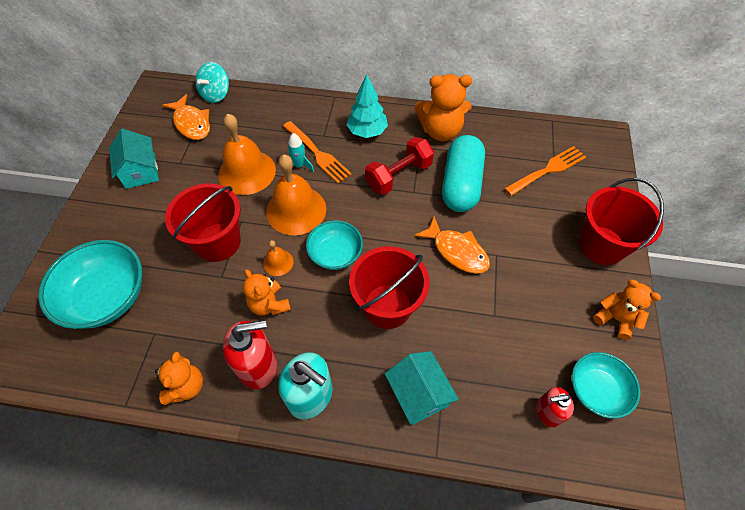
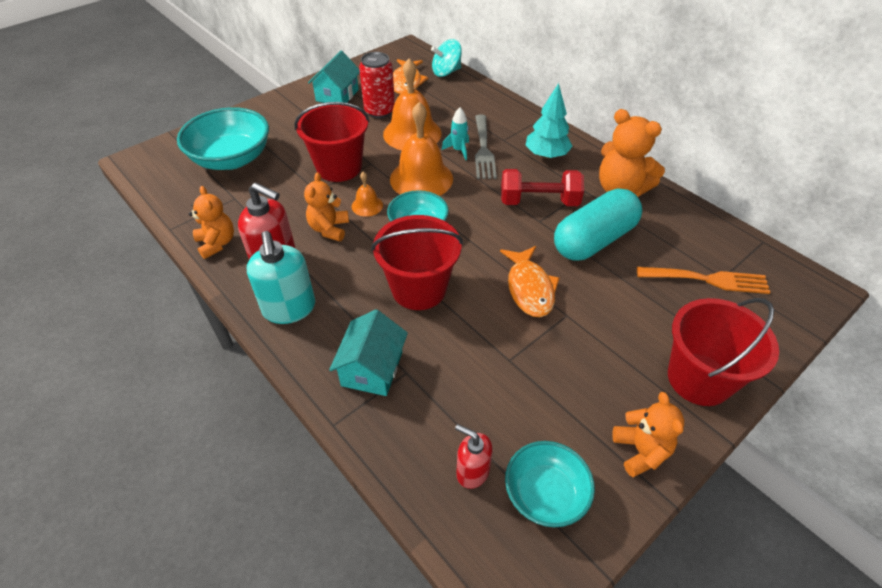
camera: 40 degrees right, 10 degrees down
(186, 386) = (217, 243): orange teddy bear -> orange teddy bear turned 75 degrees counterclockwise
(196, 166) = (379, 111): none -> red can
(318, 154) = (483, 150): orange fork -> grey fork

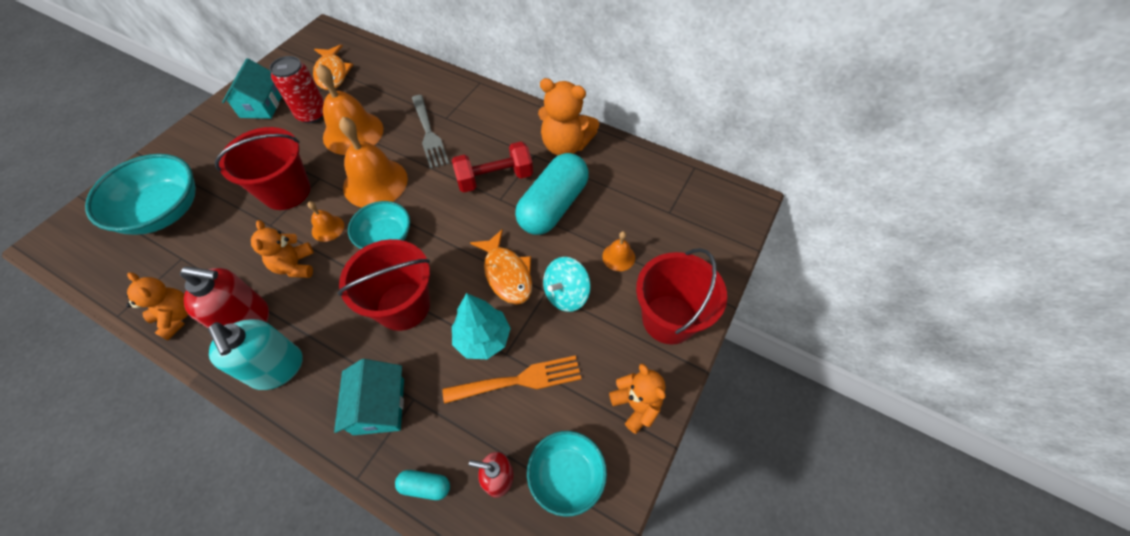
camera: 20 degrees left, 10 degrees up
(396, 454) = (425, 486): none -> turquoise capsule
(446, 72) = (370, 52): turquoise spinning top -> turquoise spinning top (566, 294)
(458, 150) = (404, 141): turquoise rocket -> none
(546, 155) = (490, 125): turquoise tree -> turquoise tree (483, 339)
(654, 304) = (618, 257): none -> orange bell
(708, 279) = (657, 218): orange fork -> orange fork (519, 380)

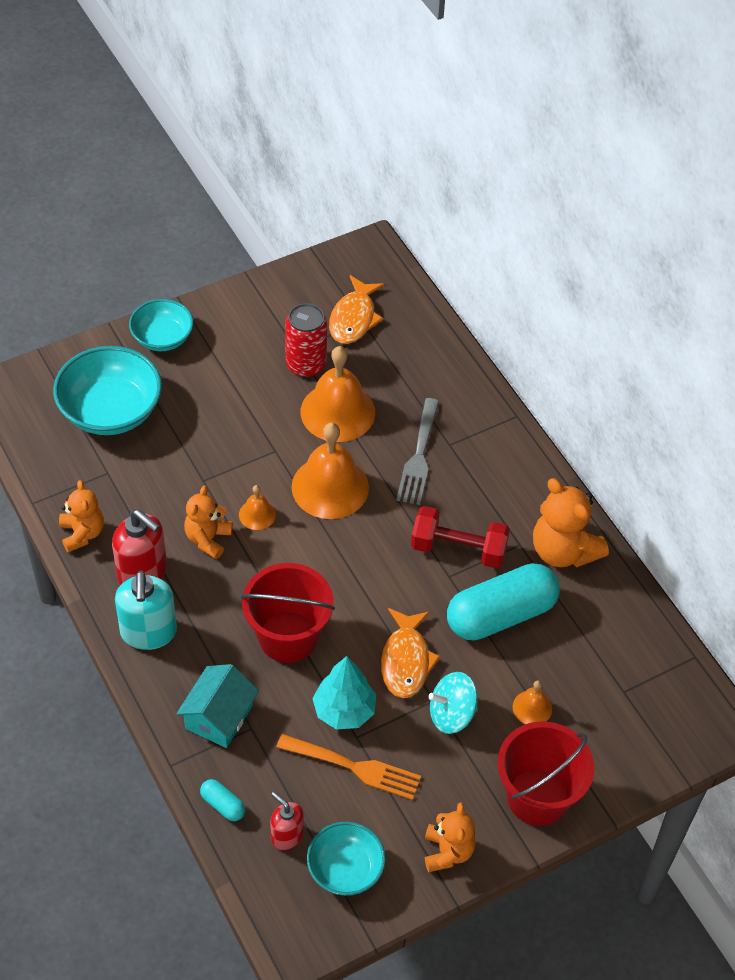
camera: 30 degrees right, 5 degrees down
(261, 105) = (257, 325): turquoise house -> none
(286, 191) = (236, 450): red bucket -> none
(385, 237) = (308, 555): turquoise bowl -> turquoise bowl (162, 338)

